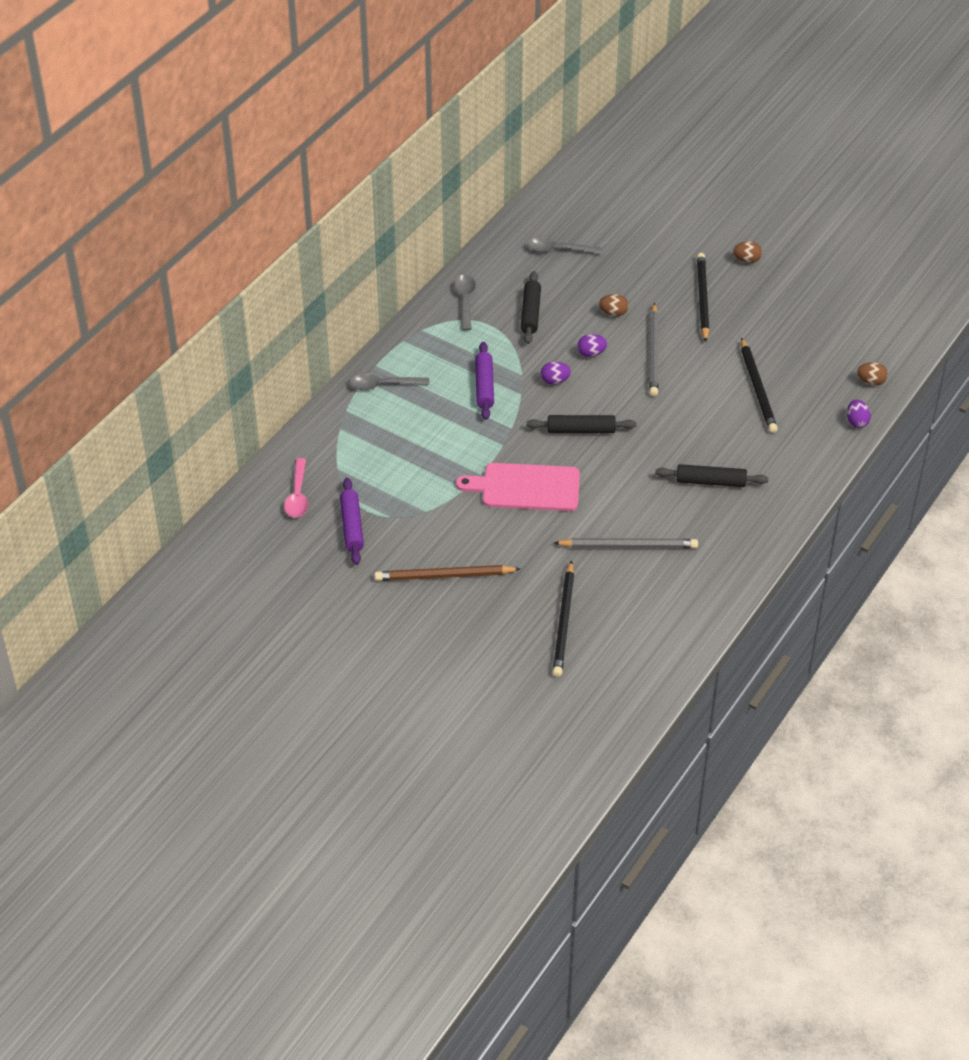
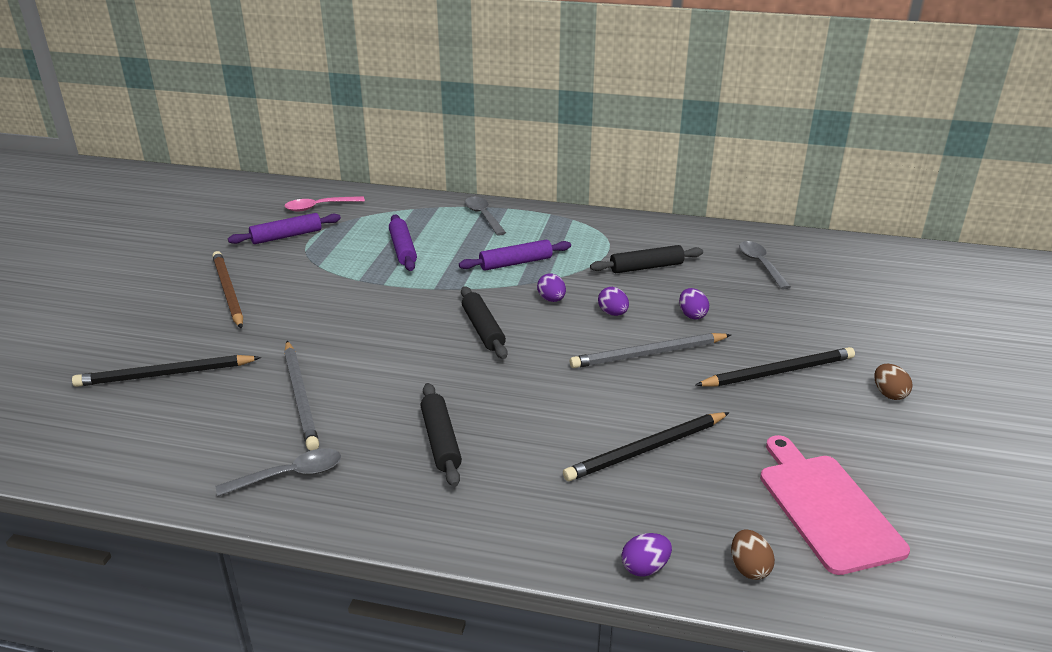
camera: 70 degrees right, 15 degrees down
(422, 451) = (402, 249): none -> purple rolling pin
(465, 301) = (632, 231): grey spoon -> grey spoon (290, 475)
(526, 487) = (374, 313): pink cutting board -> pink cutting board (826, 507)
(613, 313) = (692, 315): brown egg -> purple egg

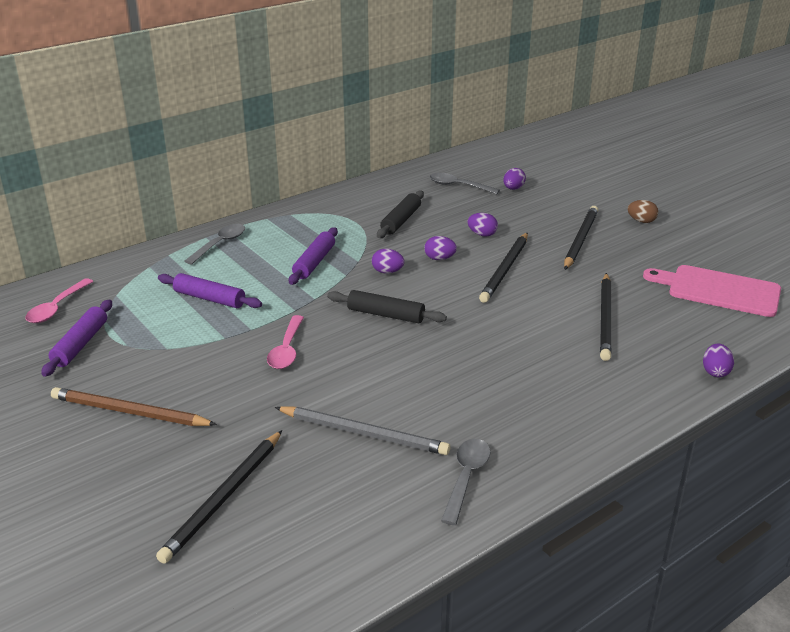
camera: 50 degrees left, 0 degrees up
(374, 311) = (287, 350): none -> pink spoon
(440, 441) = (504, 391): black rolling pin -> none
(483, 216) = (220, 244): grey spoon -> grey spoon turned 105 degrees clockwise
(648, 354) = (505, 269): grey pencil -> black pencil
(749, 568) = (746, 338): brown egg -> none
(811, 293) = (513, 189): none -> purple egg

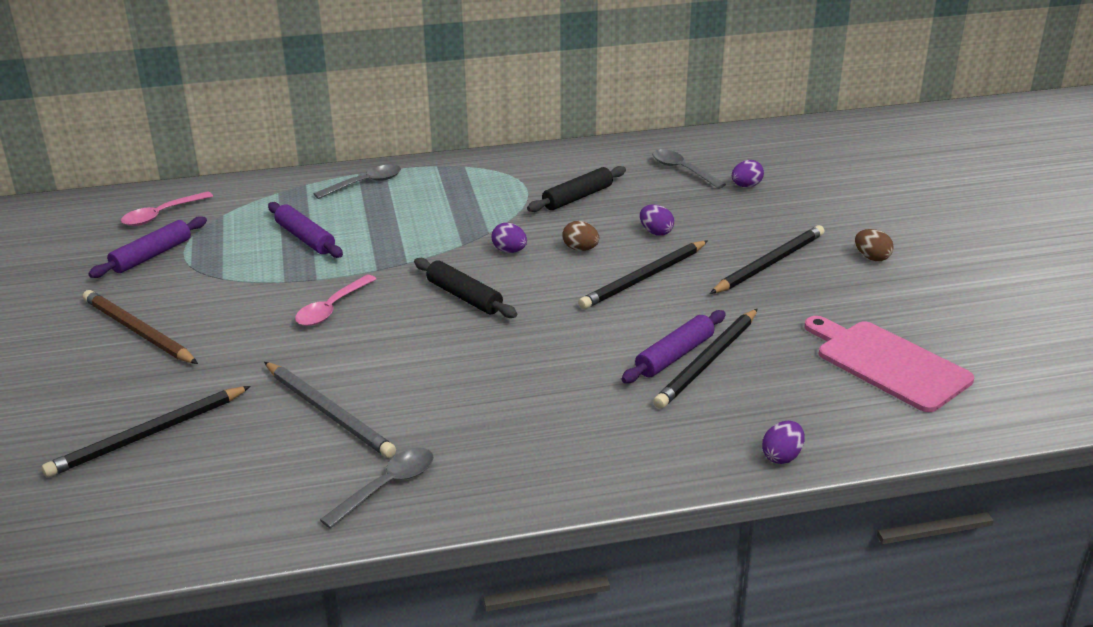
camera: 25 degrees right, 0 degrees up
(314, 262) = (442, 223): purple rolling pin -> purple rolling pin (674, 355)
(439, 258) = (580, 249): purple egg -> brown egg

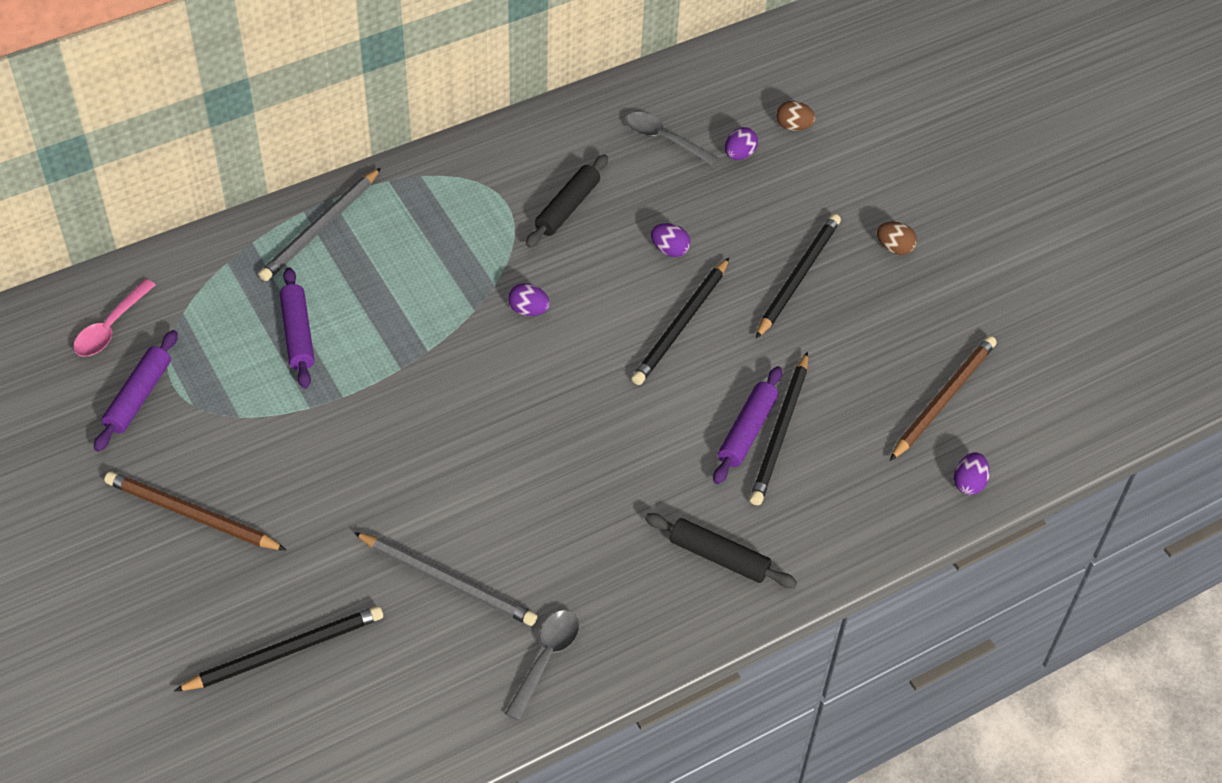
camera: 20 degrees left, 20 degrees up
(148, 435) = (285, 651): black pencil -> black pencil turned 150 degrees counterclockwise
(305, 238) = (297, 334): purple rolling pin -> purple rolling pin turned 45 degrees clockwise
(332, 308) = (381, 437): pink spoon -> none
(365, 184) = (320, 228): grey spoon -> grey pencil
(464, 297) = (510, 390): black rolling pin -> black rolling pin (719, 557)
(580, 249) = (601, 292): brown egg -> brown egg (793, 126)
(782, 456) = (880, 539): purple egg -> purple egg (968, 483)
(888, 363) = (943, 399): pink cutting board -> brown pencil

